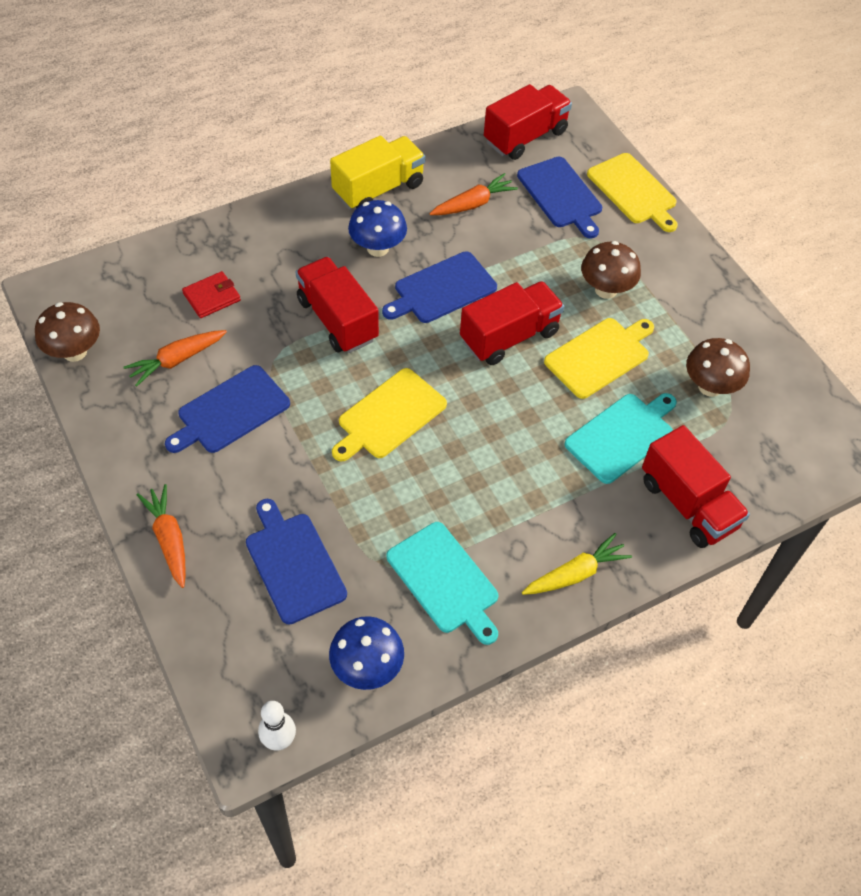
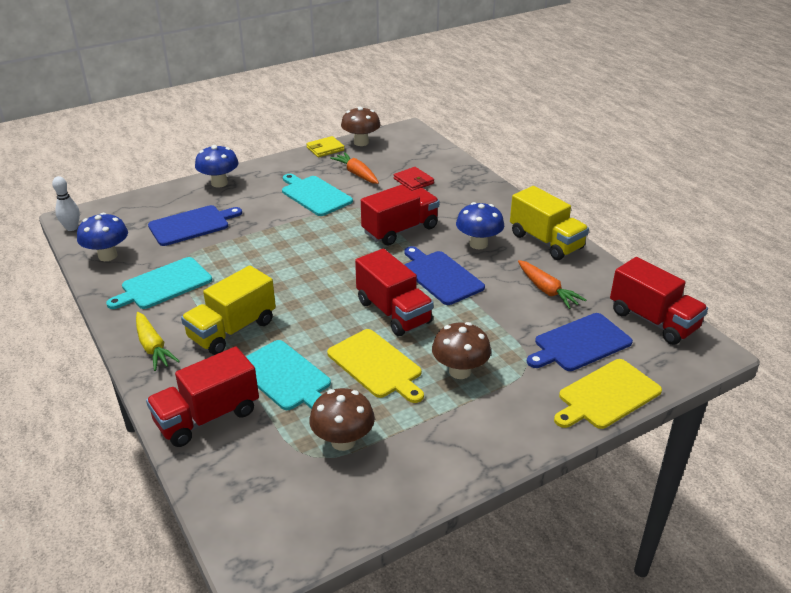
camera: 90 degrees right, 20 degrees down
(84, 398) = (325, 149): none -> yellow wallet
(169, 539) = (219, 183): orange carrot -> blue mushroom
(230, 411) = (315, 195): blue cutting board -> turquoise cutting board
(389, 416) = (310, 256): yellow cutting board -> none
(541, 492) = (232, 330): none -> yellow truck

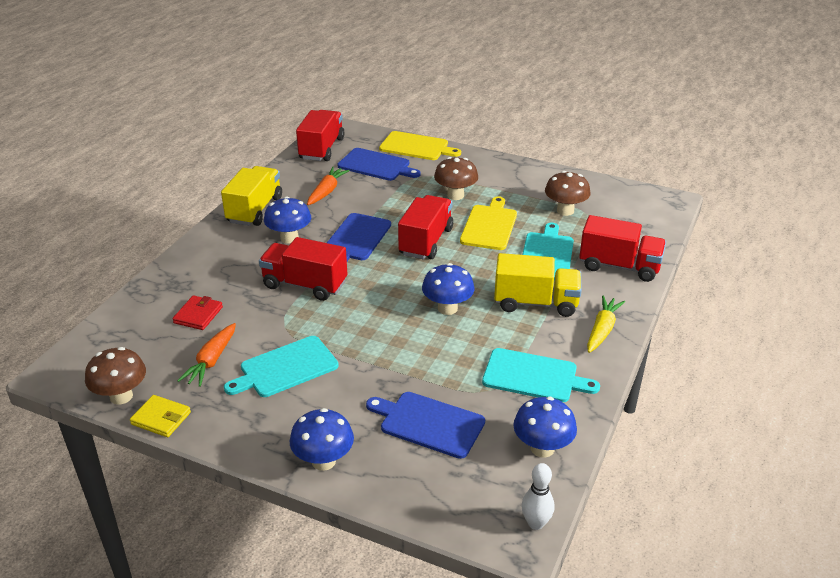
camera: 125 degrees left, 0 degrees up
(287, 281) = (447, 308): none -> blue mushroom
(315, 195) = (285, 368): turquoise cutting board -> turquoise cutting board turned 45 degrees clockwise

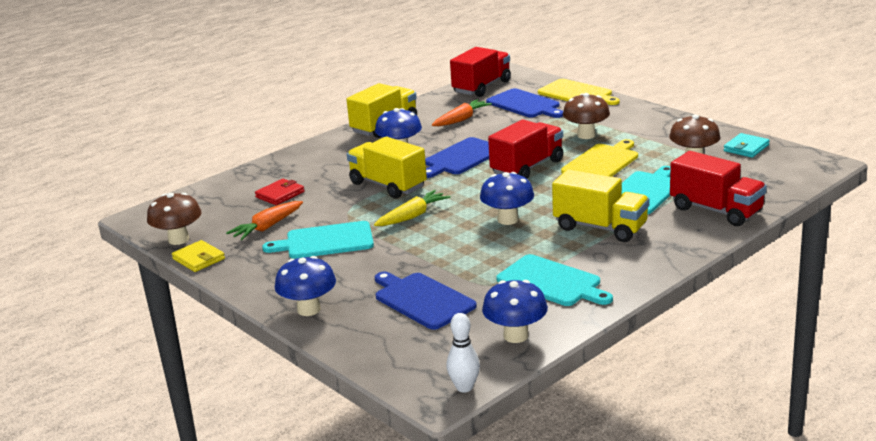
camera: 25 degrees right, 10 degrees down
(305, 285) = (388, 185): red truck -> yellow truck
(600, 192) = (746, 148): none -> turquoise wallet
(602, 330) = (653, 257): yellow carrot -> yellow carrot (413, 216)

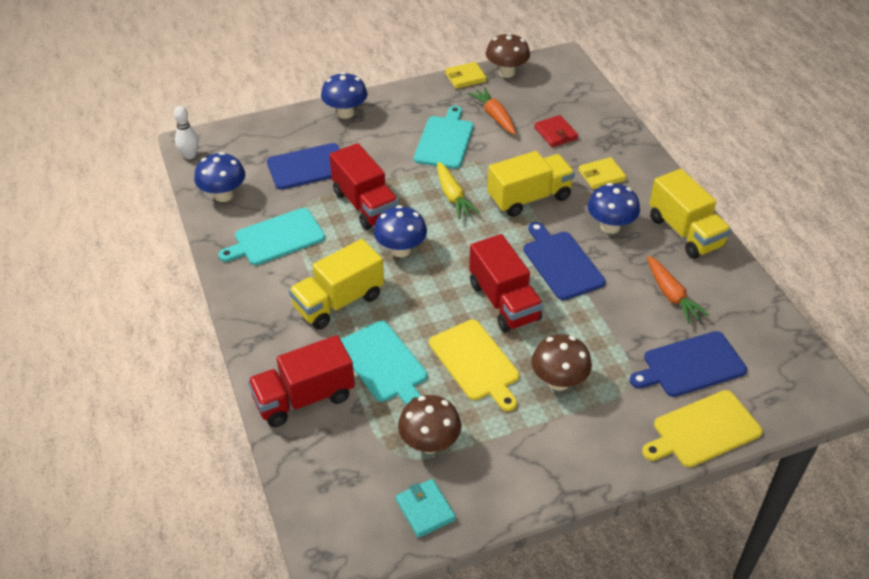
camera: 110 degrees right, 20 degrees up
(333, 165) = (601, 175): none -> yellow wallet
(482, 87) = (777, 348): red truck -> red truck (365, 205)

